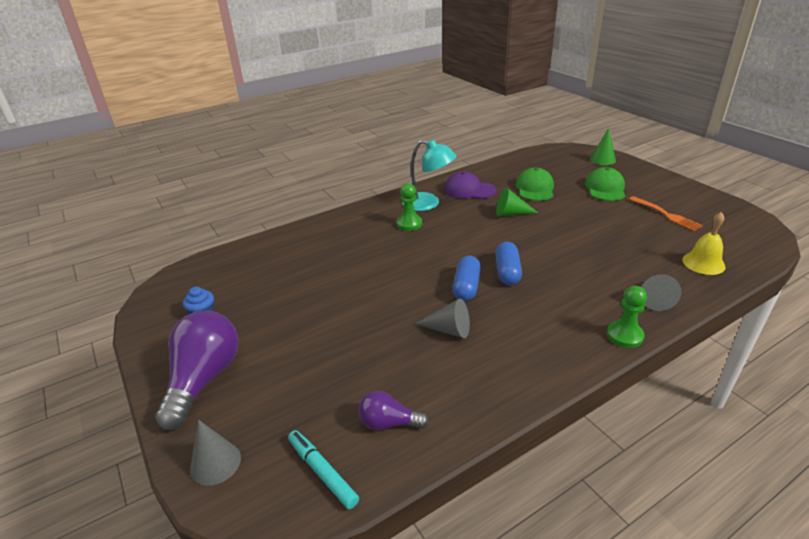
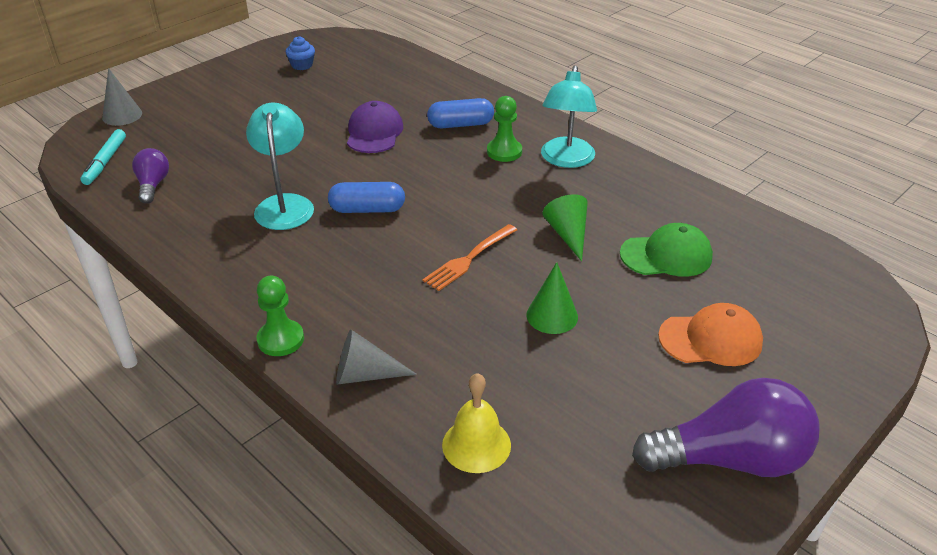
camera: 75 degrees right, 5 degrees up
(204, 379) = (212, 88): purple light bulb -> purple light bulb (730, 459)
(322, 472) = (105, 162): turquoise marker -> turquoise marker turned 150 degrees clockwise
(449, 330) = (284, 204): grey cone -> turquoise lamp
(469, 190) = (627, 191): purple cap -> purple cap (374, 132)
(507, 272) = (406, 239): blue capsule -> blue capsule (460, 125)
(602, 159) = (848, 341): green cone -> green cone (552, 316)
(605, 188) = (711, 339): green cap -> orange cap
(665, 214) = (638, 414): orange fork -> orange fork (469, 258)

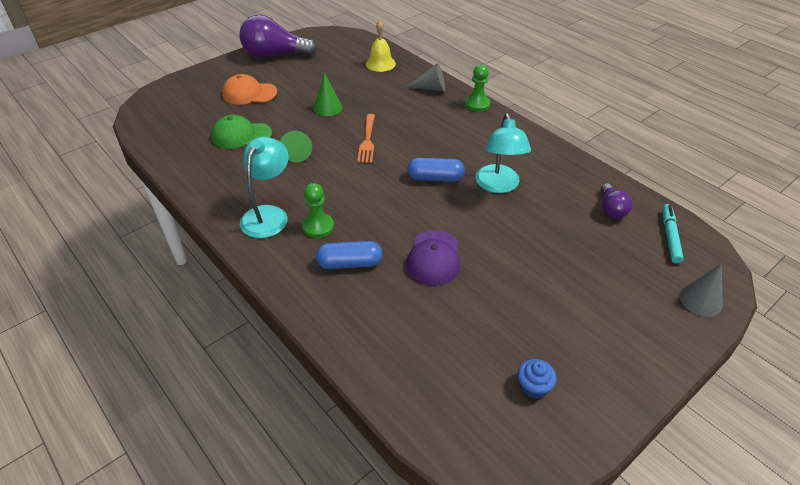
camera: 175 degrees left, 5 degrees up
(469, 258) = (367, 140): orange fork -> orange fork turned 135 degrees clockwise

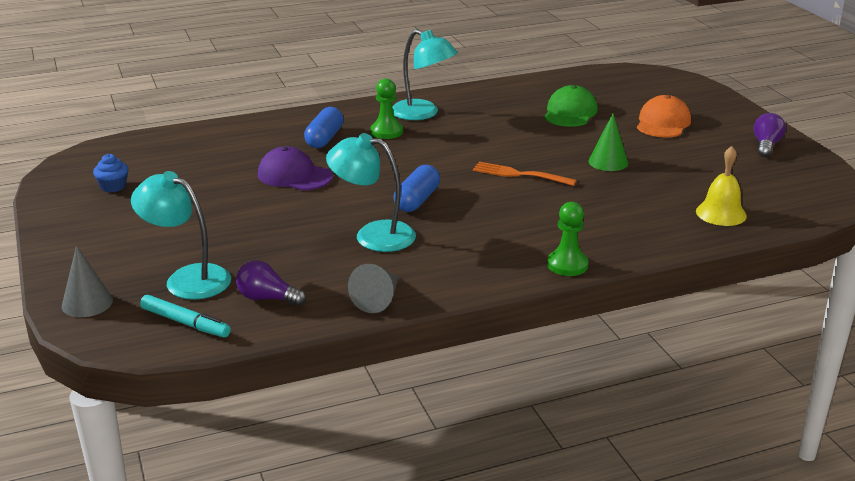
camera: 110 degrees right, 15 degrees down
(274, 55) = (766, 145): purple light bulb -> purple light bulb, size x0.52
(297, 152) = (520, 135): green cone -> none
(431, 88) = (630, 238): grey cone -> grey cone (378, 299)
(625, 258) = (187, 278): none -> turquoise lamp

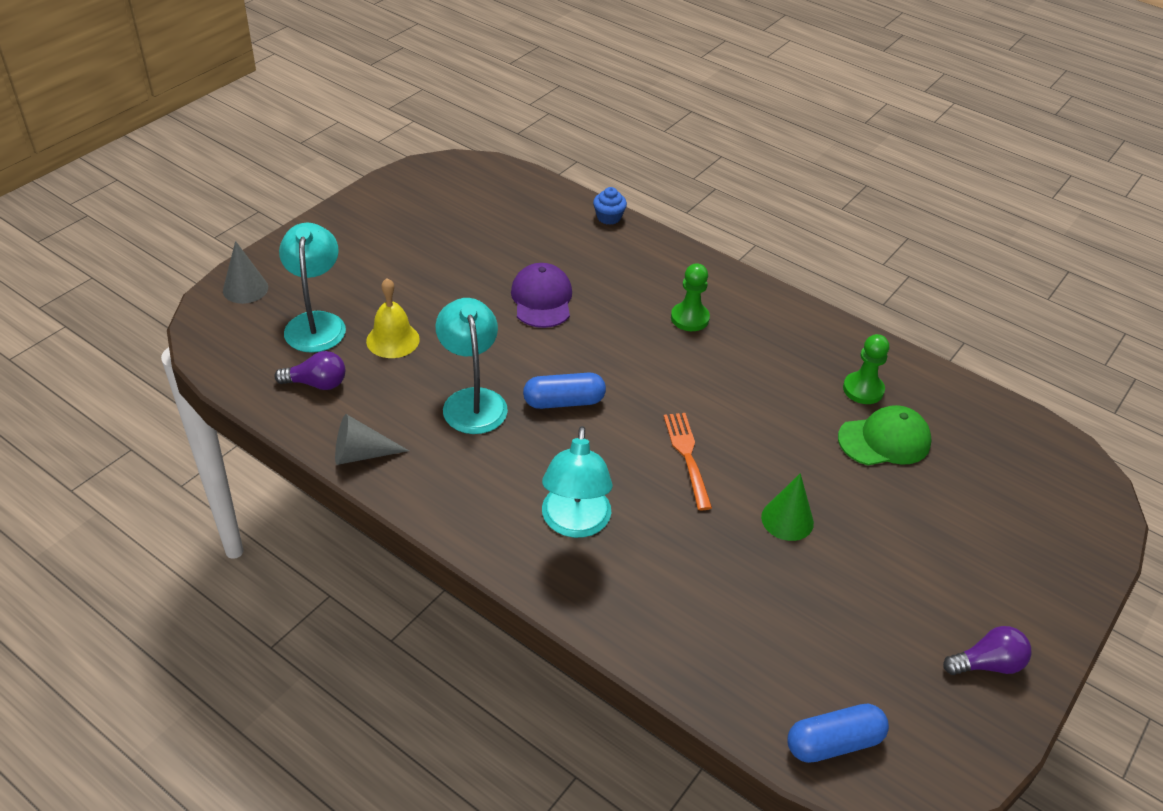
camera: 55 degrees right, 15 degrees up
(113, 186) = (431, 208): blue cupcake -> blue cupcake (608, 217)
(185, 323) = (250, 355): turquoise marker -> none
(267, 298) = (317, 383): purple light bulb -> purple light bulb turned 105 degrees clockwise
(324, 138) = (633, 284): blue capsule -> blue capsule (834, 743)
(423, 113) = (757, 326): turquoise lamp -> turquoise lamp (575, 523)
(567, 265) = (521, 568): green pawn -> green pawn (863, 389)
(663, 123) = (945, 535): orange cap -> none
(721, 213) = (749, 670): yellow bell -> yellow bell (393, 340)

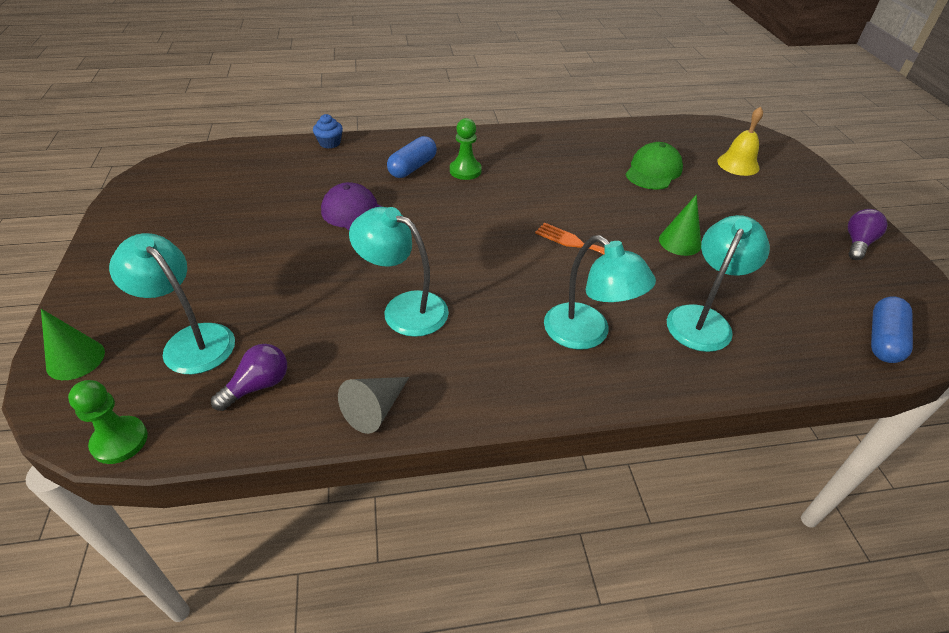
camera: 45 degrees left, 0 degrees up
(245, 289) = (75, 359): grey cone -> green cone
(393, 340) = (280, 309): yellow bell -> yellow bell (738, 164)
(564, 402) = (465, 266): blue capsule -> blue capsule (412, 167)
(691, 590) = (703, 319): none -> turquoise lamp
(863, 389) = (605, 153): green pawn -> green pawn (120, 441)

